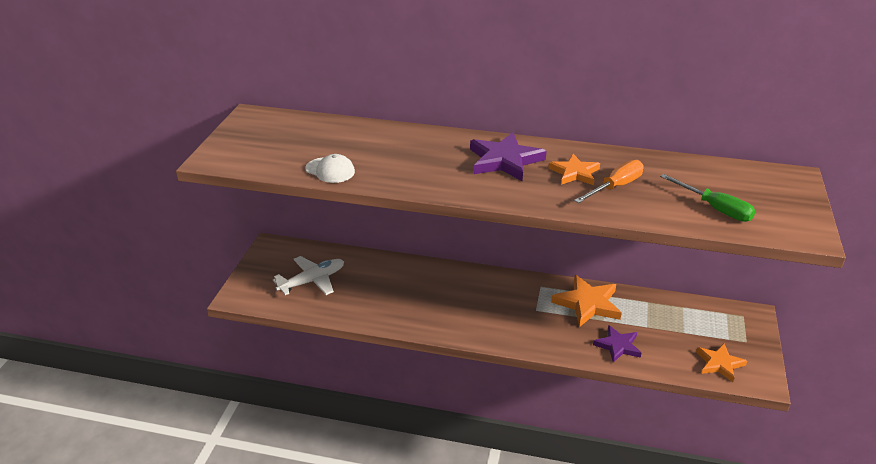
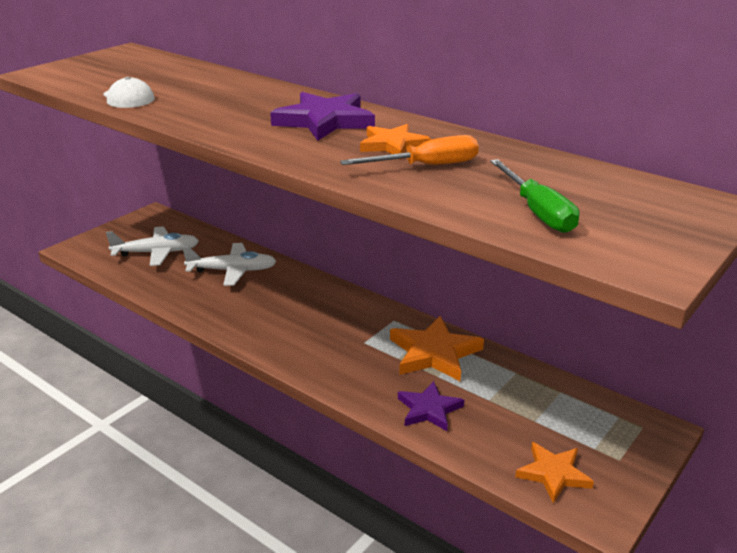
camera: 25 degrees right, 5 degrees down
(389, 280) = (232, 271): none -> white plane

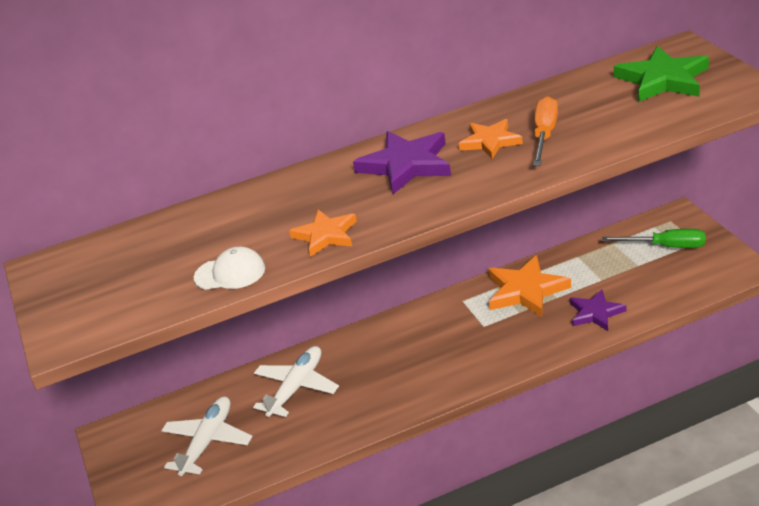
camera: 55 degrees left, 5 degrees up
(537, 212) = (654, 109): green screwdriver -> green screwdriver (666, 246)
(553, 474) = (696, 275): orange star -> orange star (326, 235)
(614, 206) = (663, 80): none -> green star

